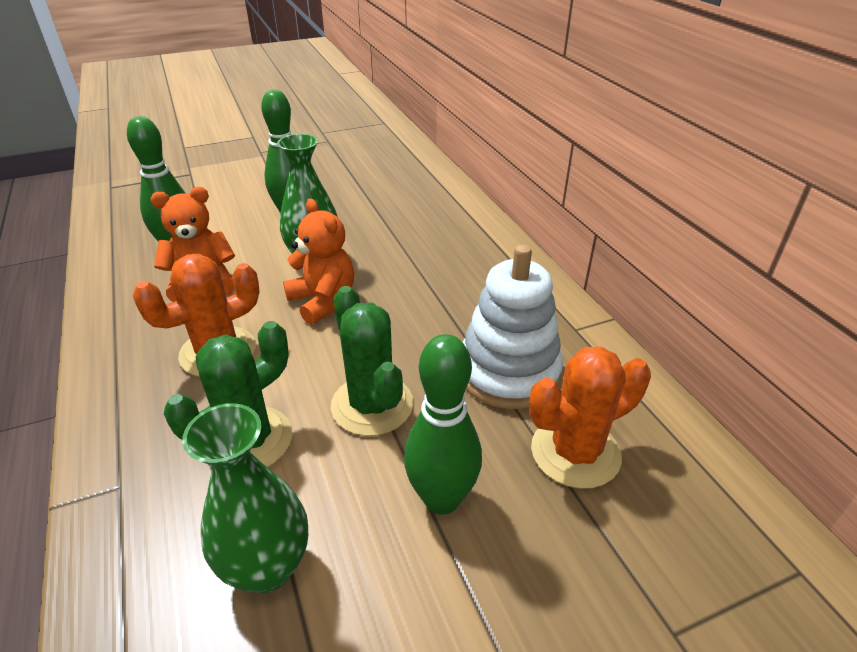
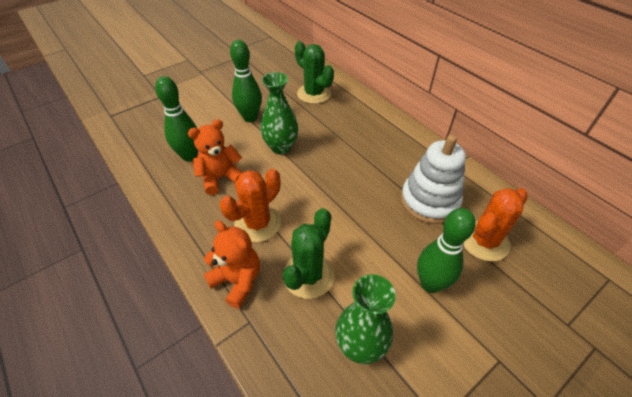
camera: 15 degrees left, 10 degrees up
(323, 301) = (302, 176): orange teddy bear -> orange teddy bear (237, 280)
(372, 405) = (366, 237): green cactus -> green cactus (314, 94)

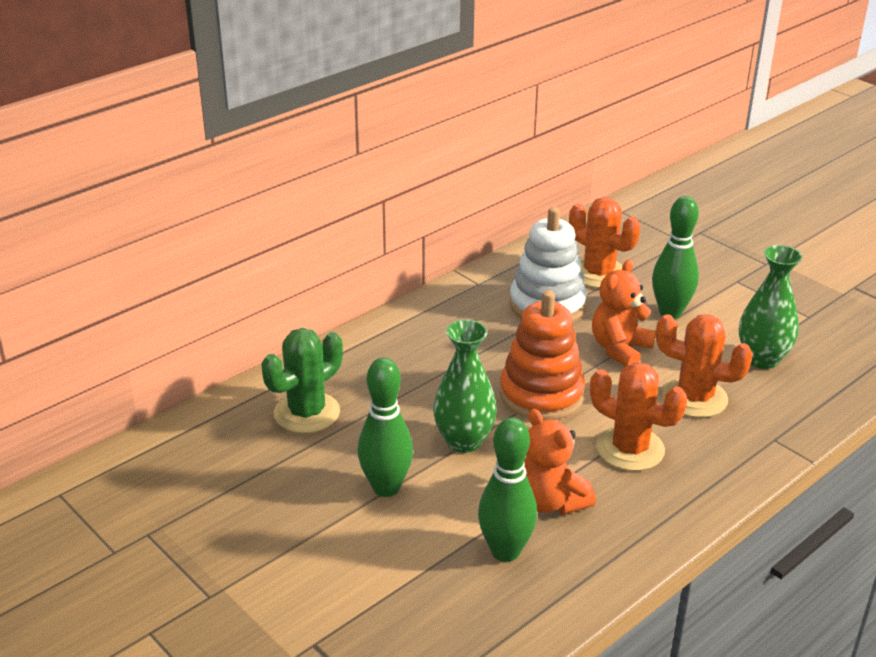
camera: 95 degrees left, 15 degrees down
(237, 280) = (726, 456): orange teddy bear -> orange teddy bear (620, 349)
(308, 275) = (694, 398): green cactus -> orange cactus
(320, 185) = (541, 395): none -> orange stacking toy

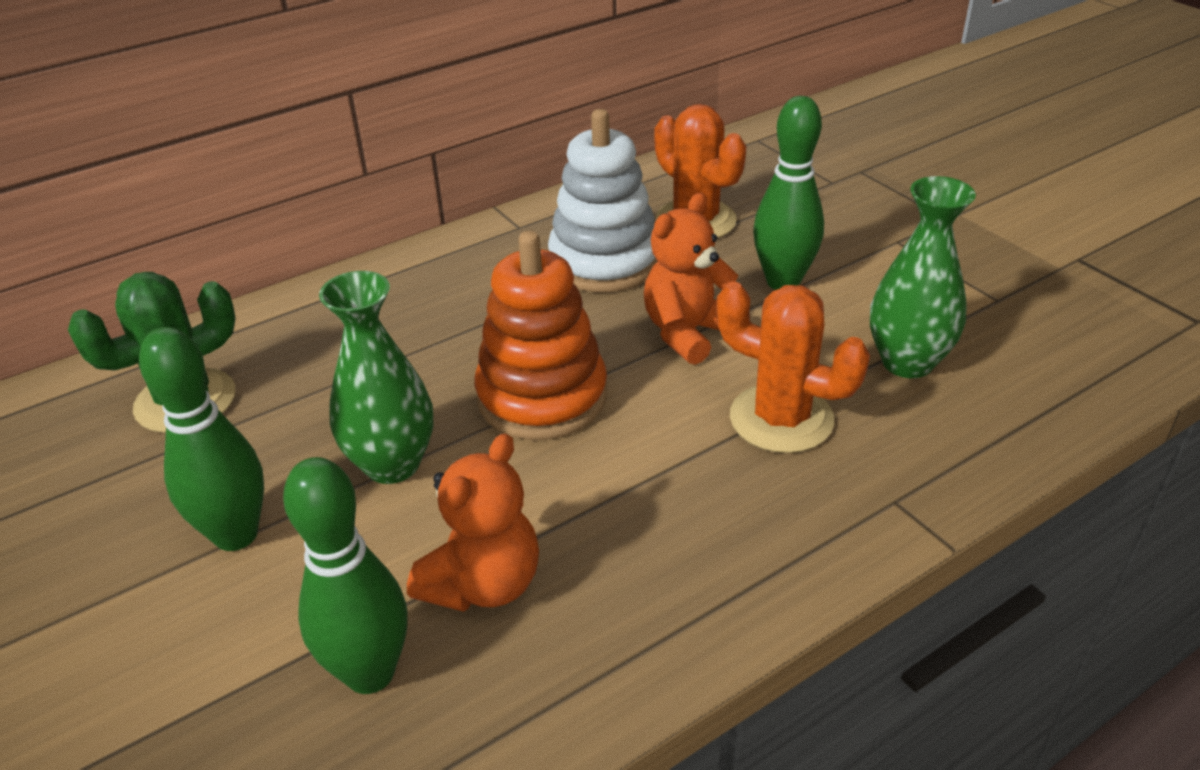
camera: 10 degrees right, 5 degrees up
(550, 502) = (483, 584): orange teddy bear -> orange teddy bear turned 120 degrees counterclockwise
(630, 449) = (648, 499): orange cactus -> none

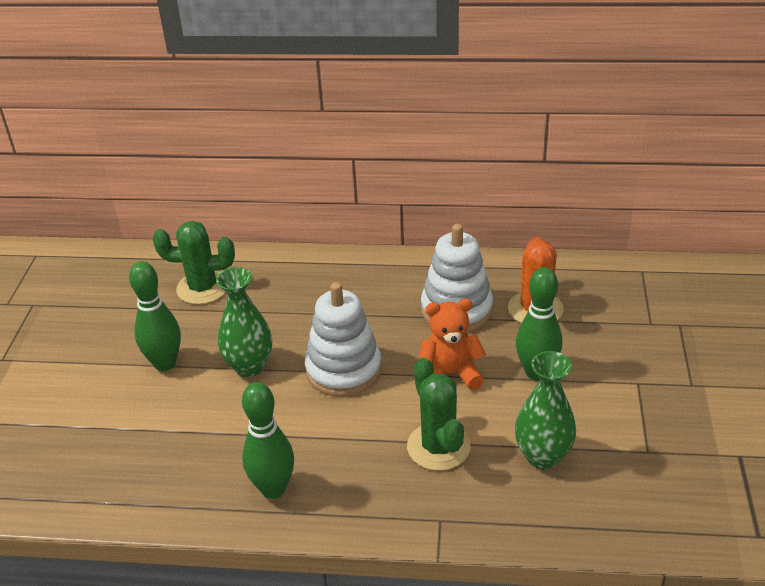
camera: 40 degrees right, 0 degrees up
(370, 673) = (155, 452): green bowling pin -> green bowling pin (273, 489)
(483, 584) = (228, 443): orange teddy bear -> none
(542, 397) = (344, 370): orange stacking toy -> white stacking toy
(781, 419) = (438, 447): orange cactus -> green cactus

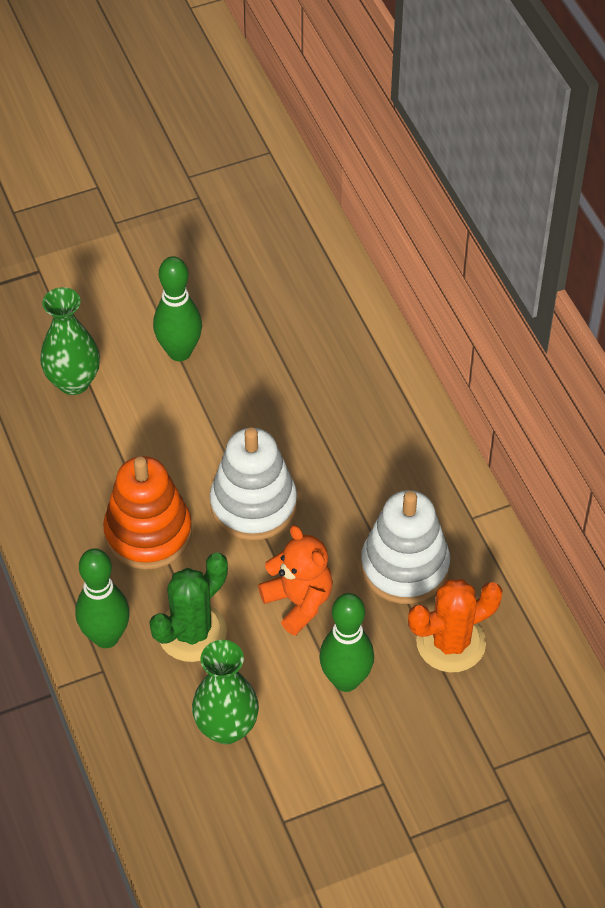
camera: 60 degrees right, 15 degrees up
(203, 288) = (304, 321): green cactus -> none
(249, 366) = (214, 423): green vase -> green vase (73, 382)
(273, 489) = (72, 522): green bowling pin -> green bowling pin (106, 637)
(323, 442) = (148, 533): none -> orange stacking toy

